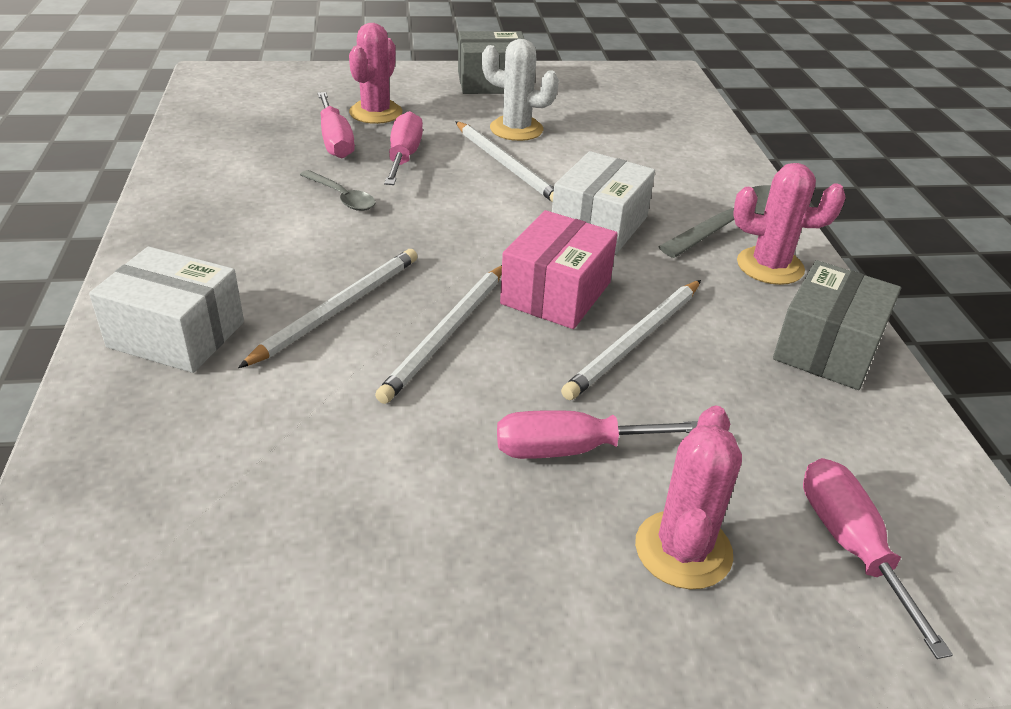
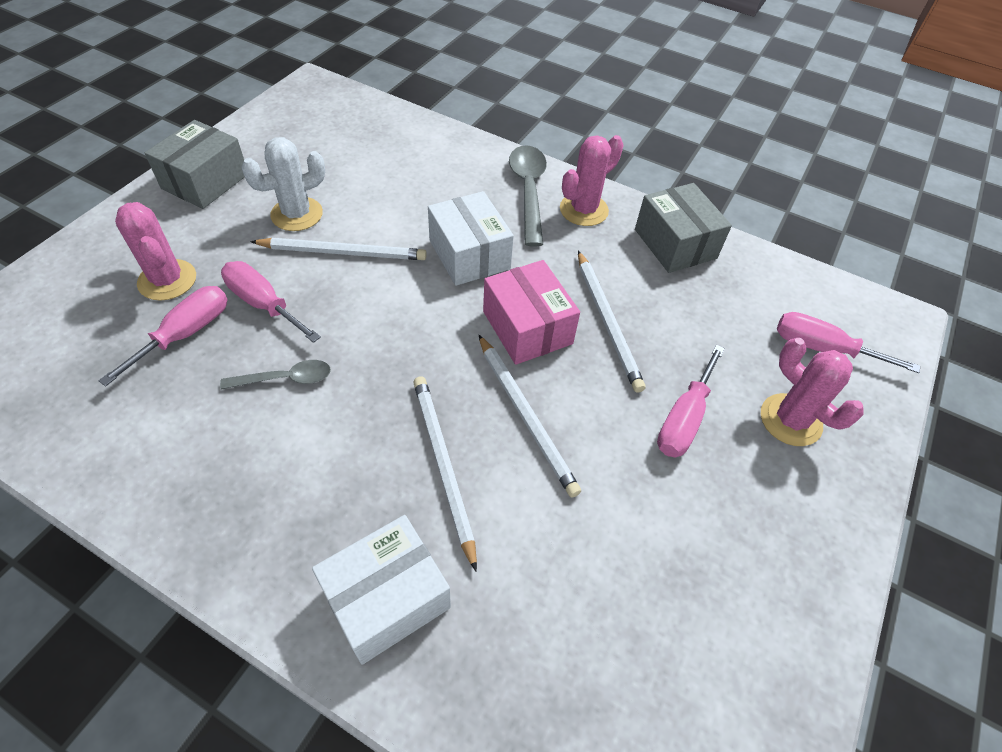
camera: 55 degrees left, 15 degrees up
(335, 141) = (185, 334): pink screwdriver -> pink screwdriver turned 75 degrees counterclockwise

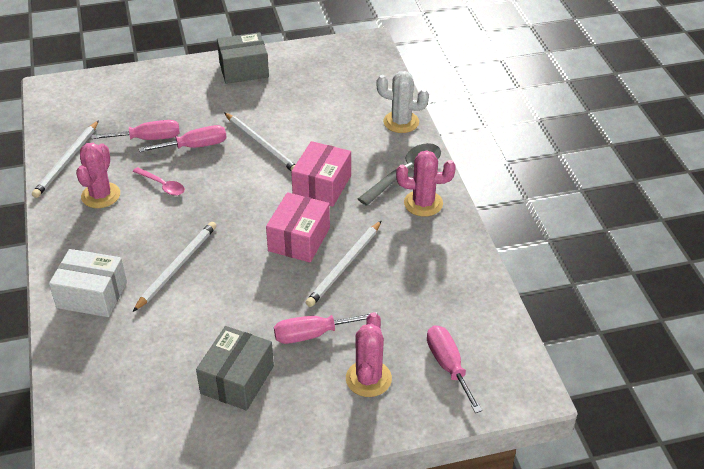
camera: 50 degrees right, 10 degrees down
(167, 280) = (170, 109): pink cactus -> pink cactus (101, 195)
(263, 304) = (195, 146): pink screwdriver -> pink screwdriver turned 75 degrees clockwise
(285, 379) = (162, 185): grey spoon -> pink spoon
(297, 214) = (265, 112): white cactus -> white cactus (401, 122)
(469, 254) = (322, 186): white box -> pink box
(525, 416) = (240, 275): white pencil -> white pencil (67, 161)
(675, 244) = (450, 256): grey box -> grey box (237, 379)

